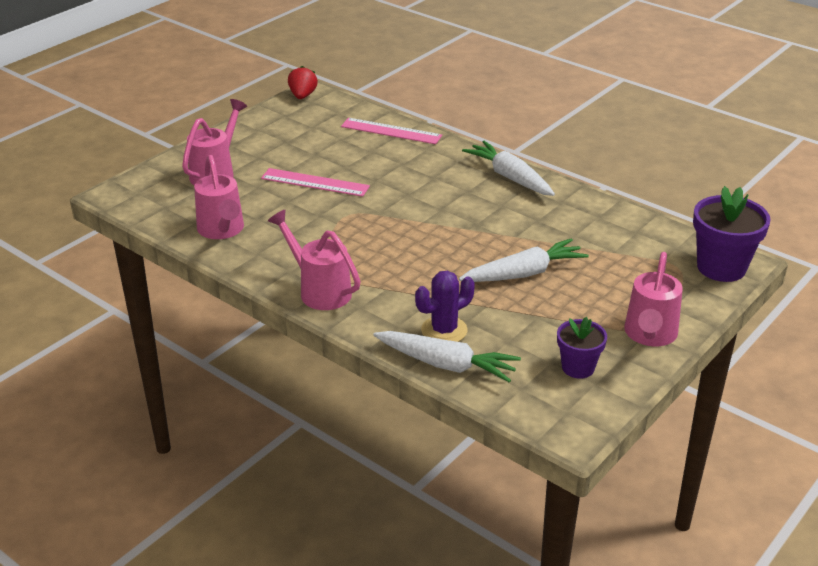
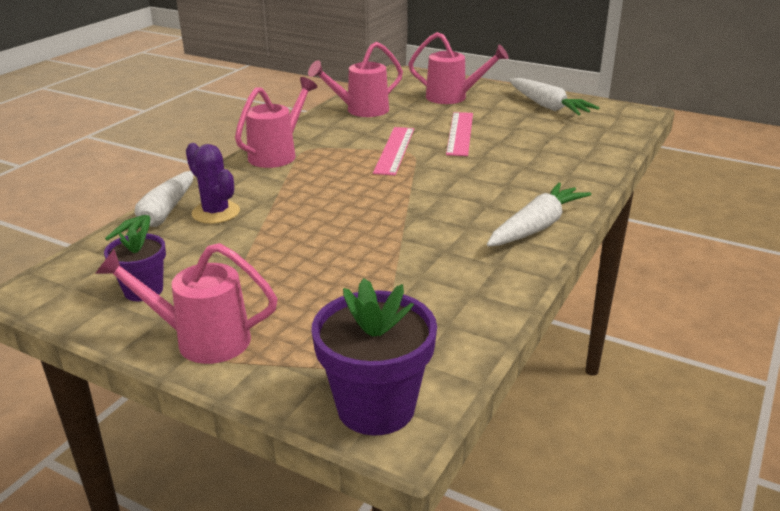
camera: 80 degrees right, 5 degrees down
(302, 96) = (627, 110): red strawberry -> none
(391, 131) = (591, 155): pink ruler -> pink ruler (394, 150)
(524, 273) = (325, 248): white carrot -> white carrot (548, 106)

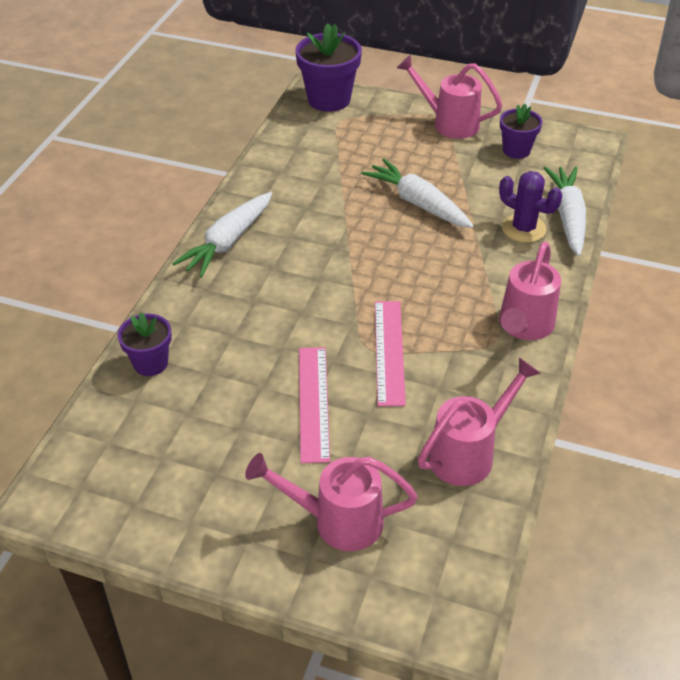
camera: 170 degrees right, 15 degrees up
(202, 340) = (449, 123): pink watering can -> pink watering can turned 150 degrees counterclockwise
(548, 106) = (183, 505): white carrot -> white carrot (418, 203)
(590, 157) = (151, 363): none -> purple flower pot

